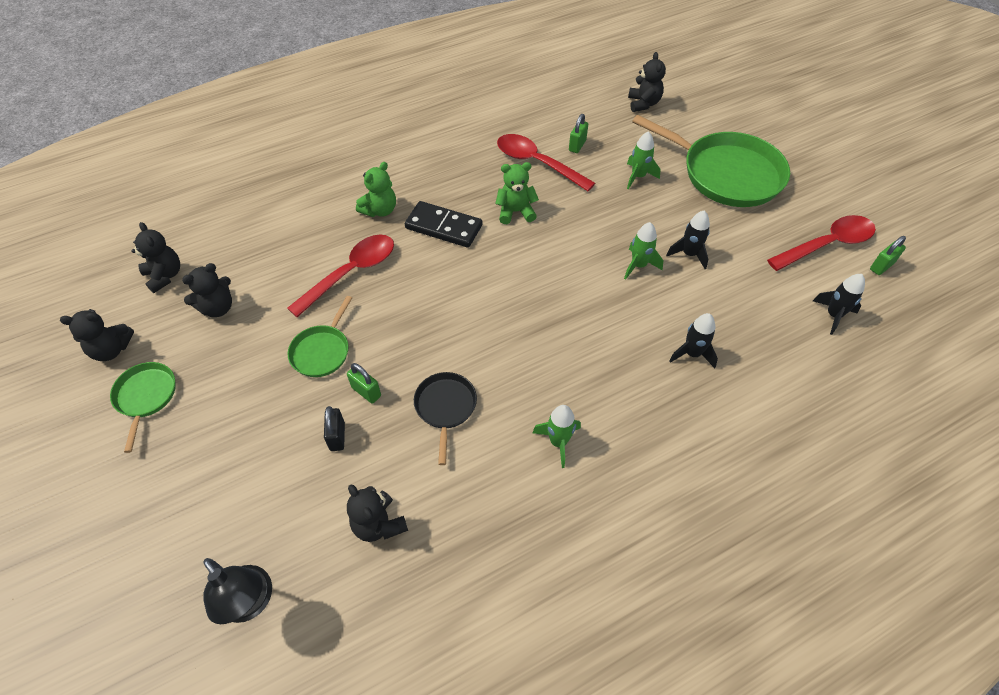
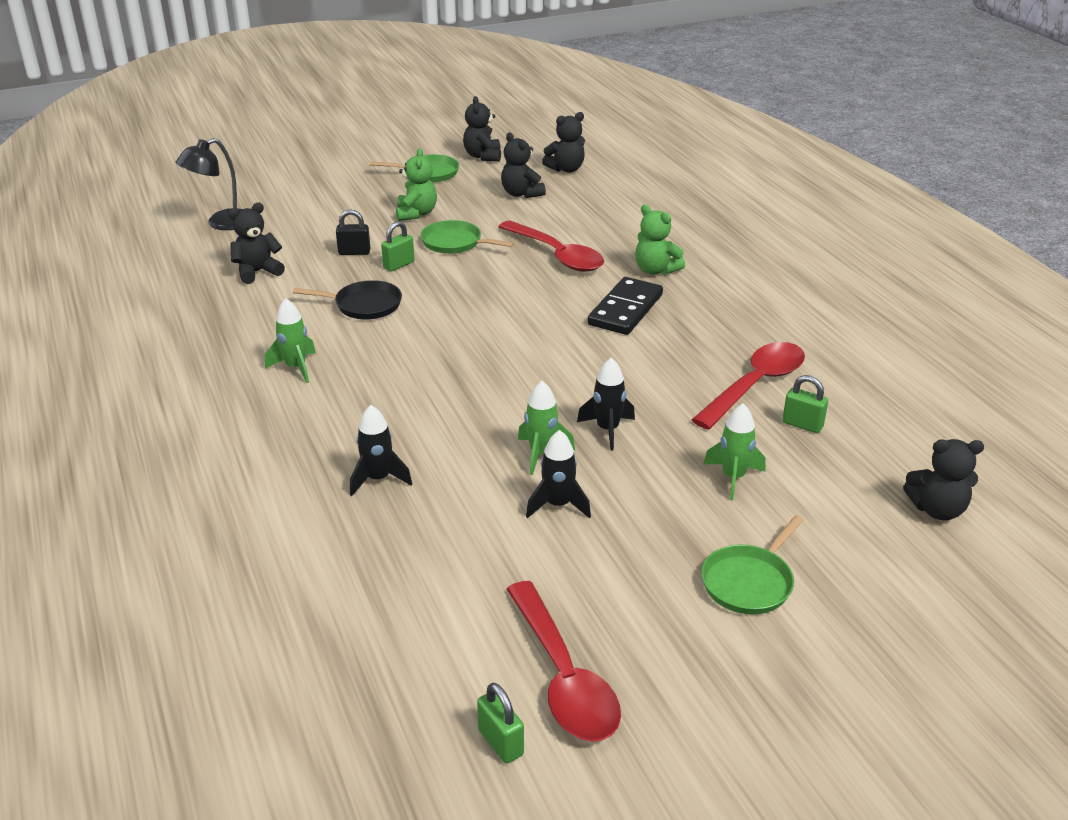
camera: 95 degrees right, 20 degrees down
(515, 212) = (652, 361): green teddy bear -> green teddy bear (416, 213)
(726, 174) = (749, 582): green pan -> green pan, size x0.49
(833, 315) = (406, 641): black rocket -> black rocket (607, 430)

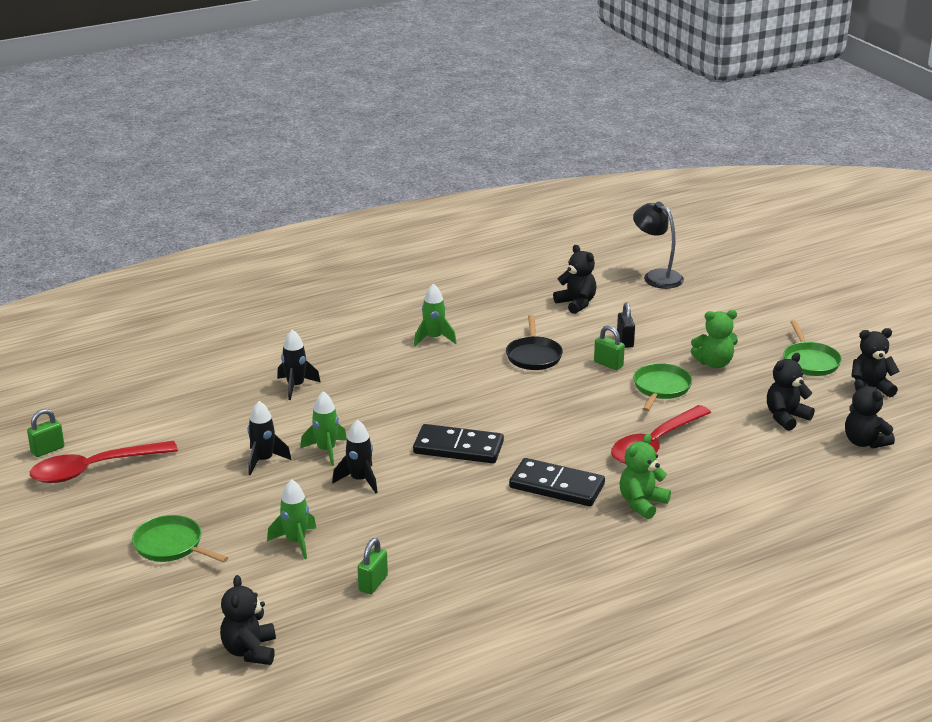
camera: 85 degrees right, 5 degrees down
(547, 362) = (458, 448): none -> black domino
(755, 385) = (435, 559): red spoon -> none

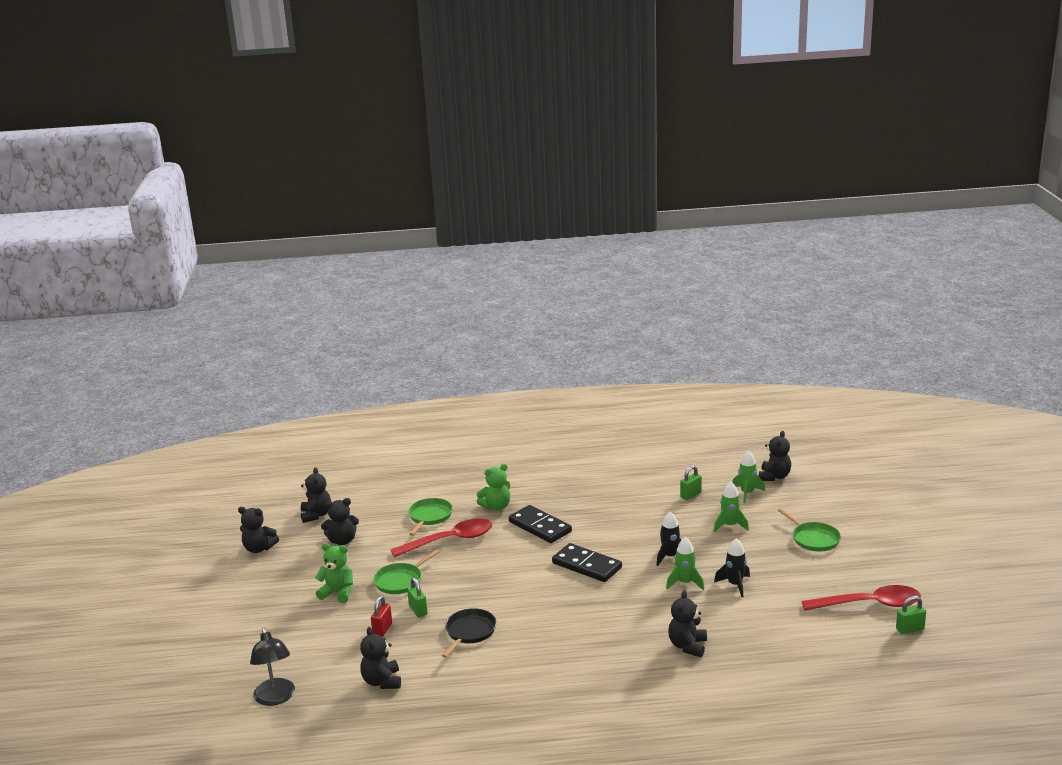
camera: 155 degrees left, 5 degrees down
(296, 386) = (687, 646): black rocket -> black teddy bear
(434, 338) = (540, 671): green rocket -> green rocket (747, 493)
(625, 341) = (382, 629): black padlock -> red padlock
(810, 361) = (267, 578): green pan -> green pan (429, 516)

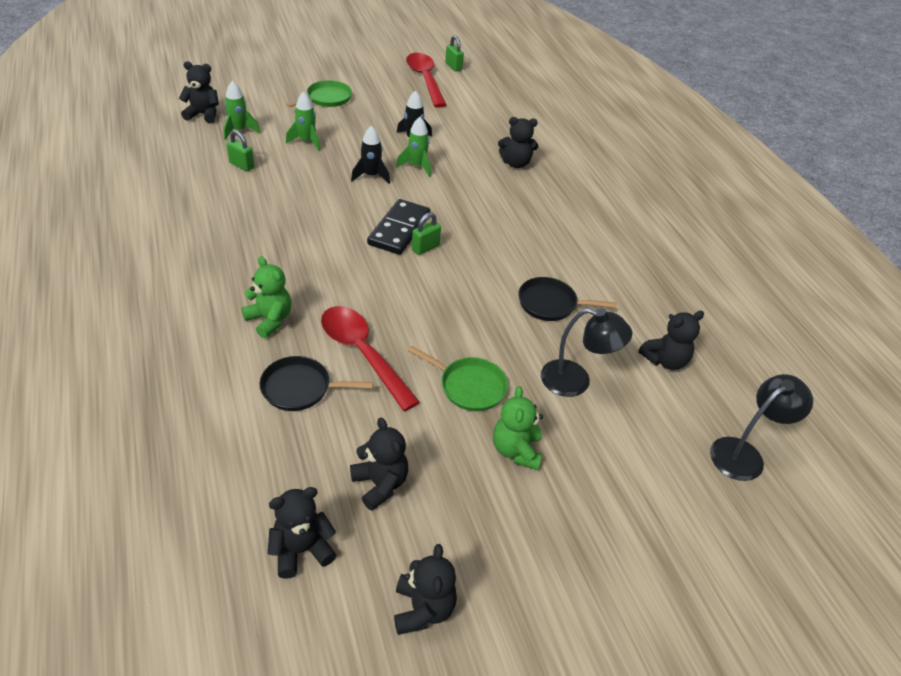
camera: 110 degrees left, 20 degrees up
(382, 629) = (576, 381): red padlock -> black lamp
(418, 610) = (526, 355): green padlock -> green padlock (425, 248)
(429, 516) = (300, 388): green pan -> black pan
(540, 527) = (319, 273): black domino -> none

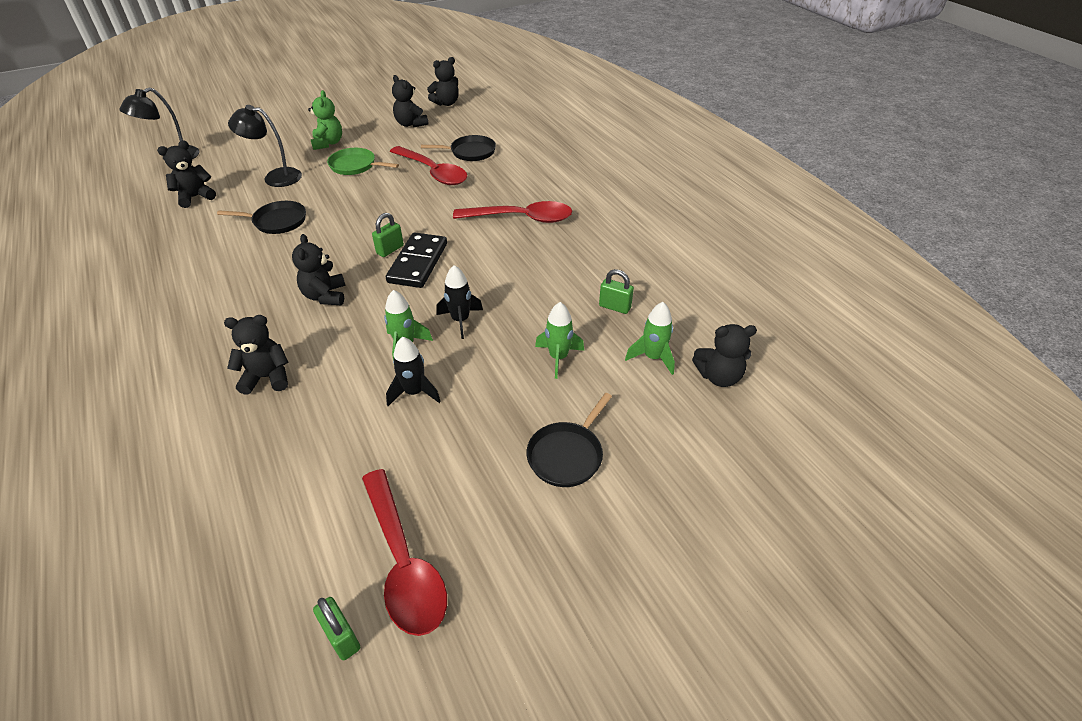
camera: 175 degrees right, 0 degrees up
(269, 320) = (508, 181): green teddy bear -> none
(278, 262) = (521, 218): none -> red spoon
(327, 98) = (567, 455): green pan -> black pan
(423, 609) = (384, 95): black teddy bear -> black teddy bear (325, 296)

